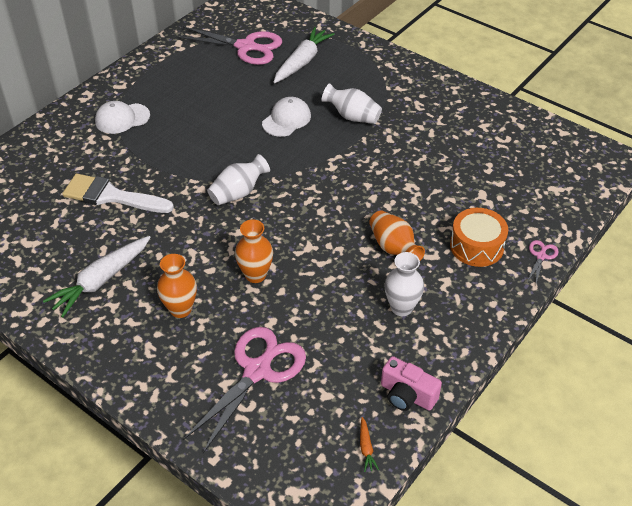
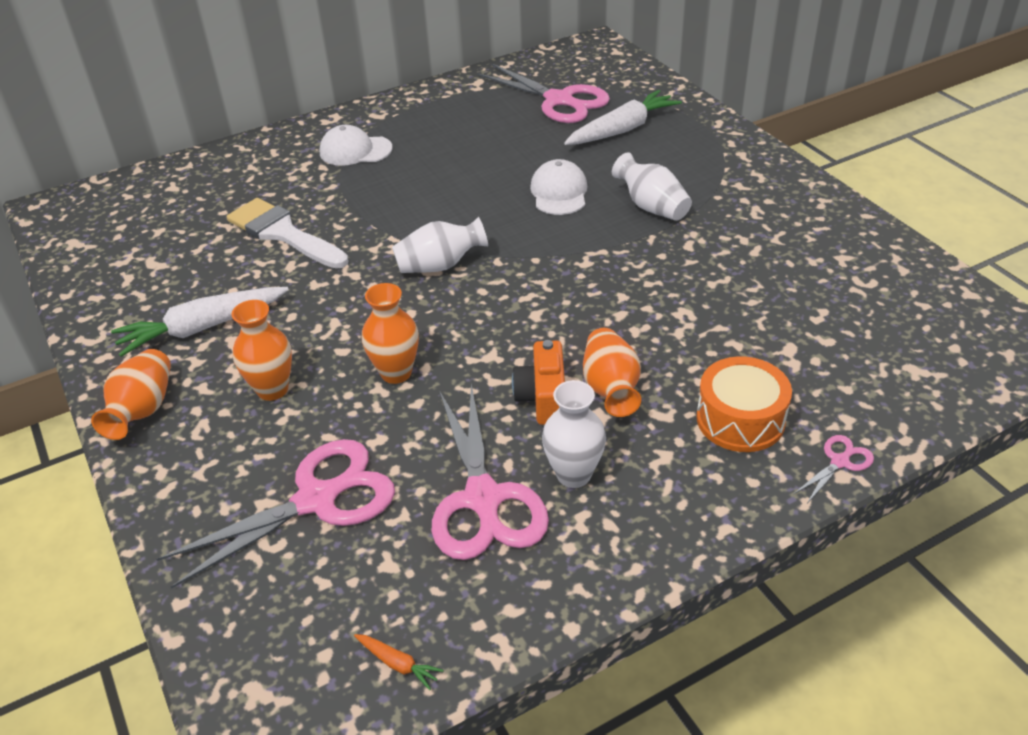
camera: 25 degrees right, 5 degrees down
(100, 349) = (143, 410): none -> orange vase
(286, 119) = (559, 192): white cap -> white cap turned 60 degrees counterclockwise
(357, 265) = (543, 397): none -> orange camera
(357, 338) = (483, 499): none -> pink scissors
(366, 448) = (398, 664): orange carrot -> orange carrot turned 75 degrees counterclockwise
(407, 395) = (507, 605): pink camera -> none

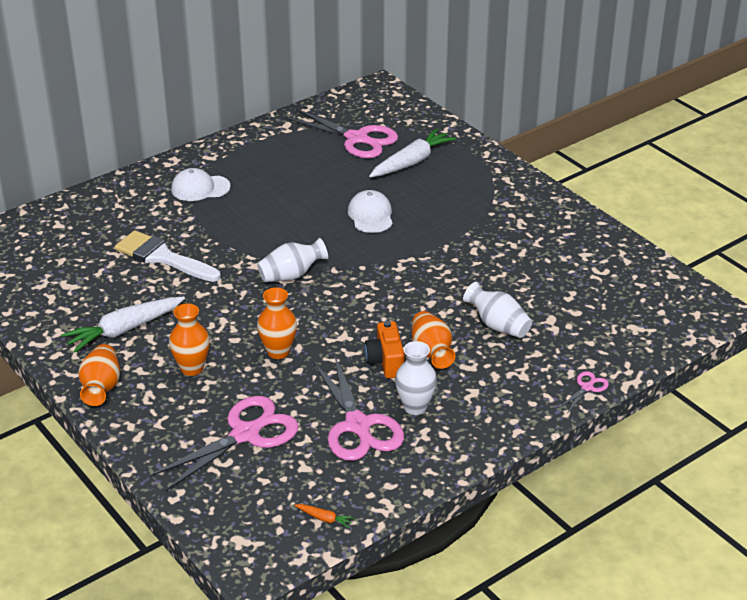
camera: 10 degrees left, 5 degrees down
(651, 207) = (443, 223): white vase -> white vase (498, 325)
(740, 419) = (521, 366): orange drum -> none

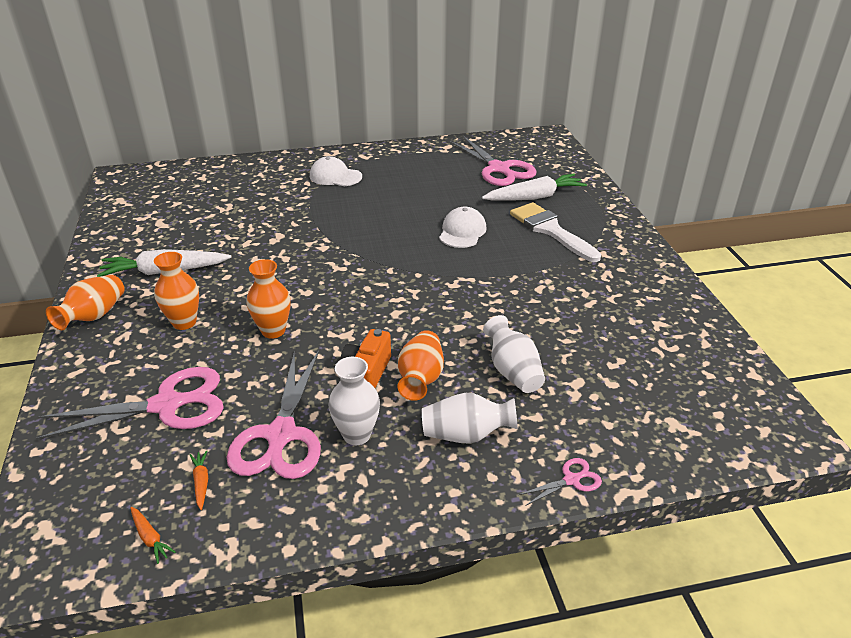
camera: 25 degrees right, 0 degrees up
(162, 257) = (254, 221): white brush -> white brush (550, 230)
(291, 275) = (347, 264): white vase -> white vase (466, 435)
(327, 475) = (201, 482): none -> orange carrot

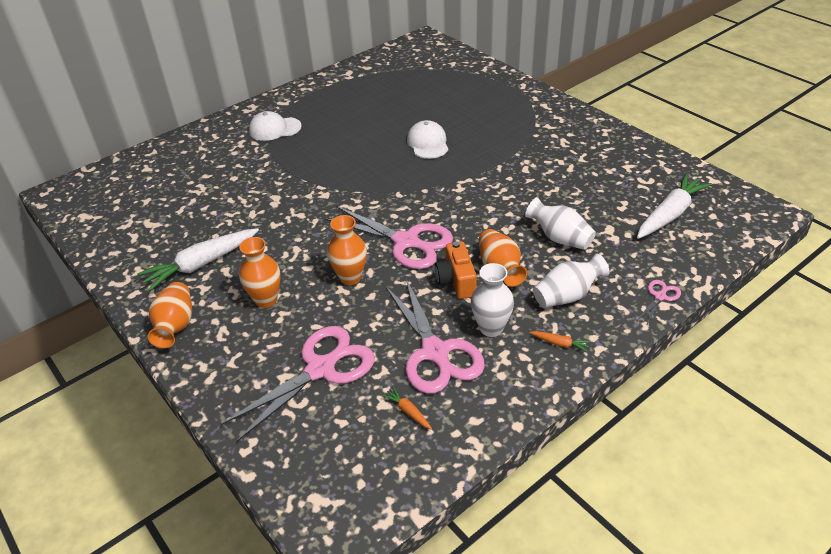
camera: 25 degrees left, 5 degrees up
(150, 538) = (409, 466): orange carrot -> orange carrot (560, 344)
(498, 169) = (409, 80): pink scissors -> pink scissors (406, 242)
(534, 197) = (459, 96): white carrot -> white carrot (670, 214)
(550, 230) = (494, 120): white brush -> none

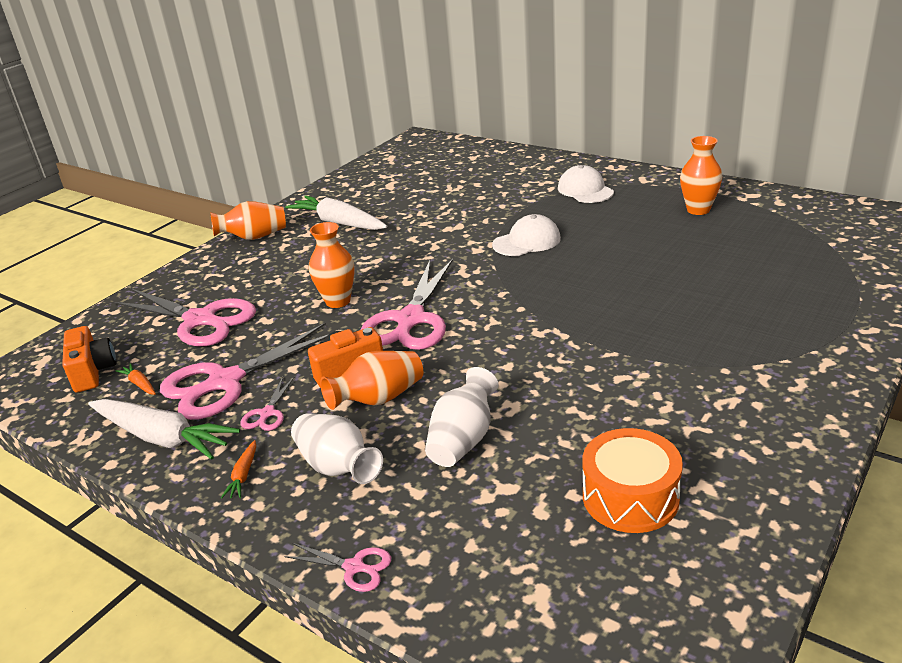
camera: 75 degrees right, 10 degrees down
(266, 300) = (294, 266): orange vase -> orange vase (698, 210)
(366, 451) = (92, 372): none -> orange camera
(408, 411) = (140, 384): orange carrot -> orange carrot turned 75 degrees counterclockwise
(428, 143) = (629, 286): white cap -> white cap (527, 241)
(491, 328) = (267, 413): white vase -> pink scissors
(629, 190) = (630, 497): none -> orange drum
(670, 214) = (583, 559): white carrot -> white carrot (162, 438)

